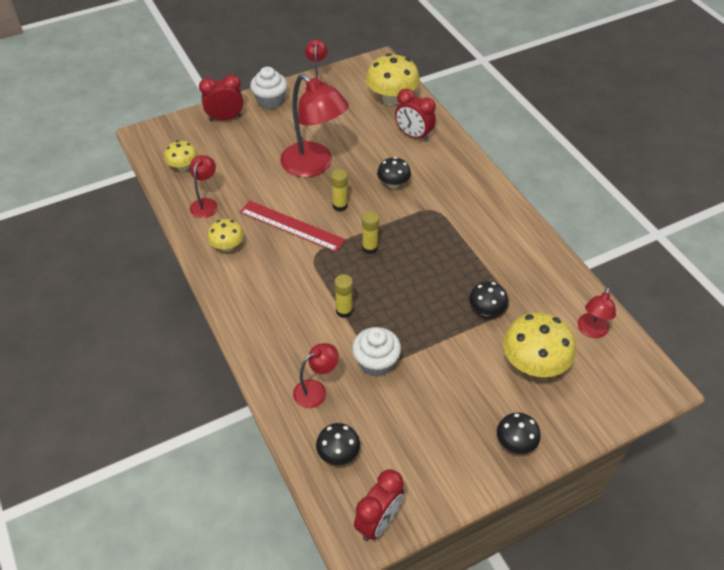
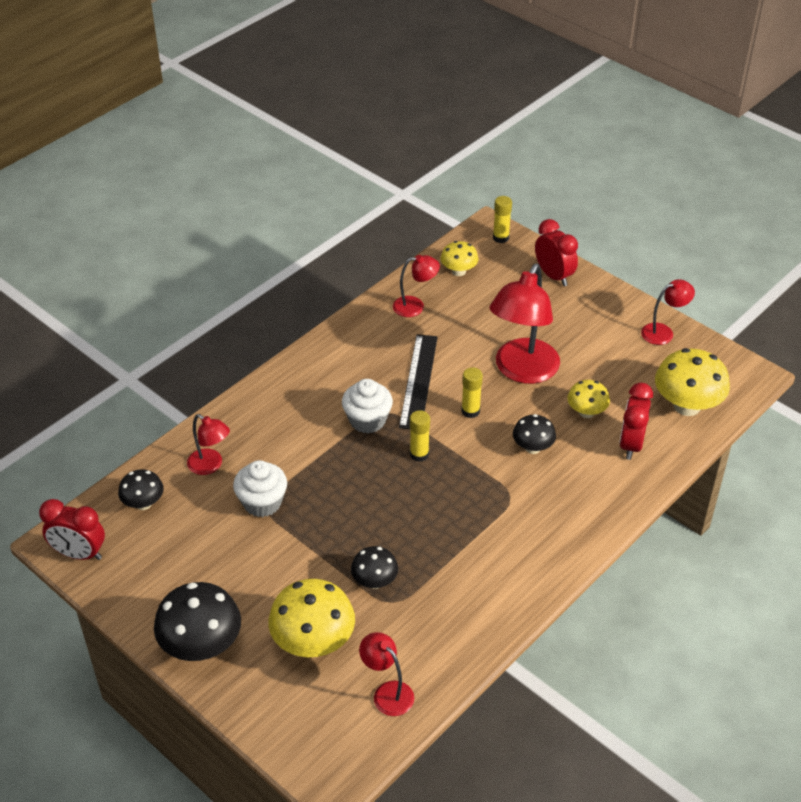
camera: 70 degrees right, 5 degrees down
(227, 246) = (364, 342): yellow mushroom -> yellow mushroom (586, 412)
(270, 101) = (607, 301): white cupcake -> white cupcake (367, 420)
(291, 226) = (418, 381): red ruler -> black ruler
(344, 311) = (319, 458): yellow glue stick -> yellow glue stick (500, 238)
(515, 443) = (201, 646): black mushroom -> black mushroom, size x1.75
(591, 331) = (387, 692): red lamp -> red lamp turned 45 degrees clockwise

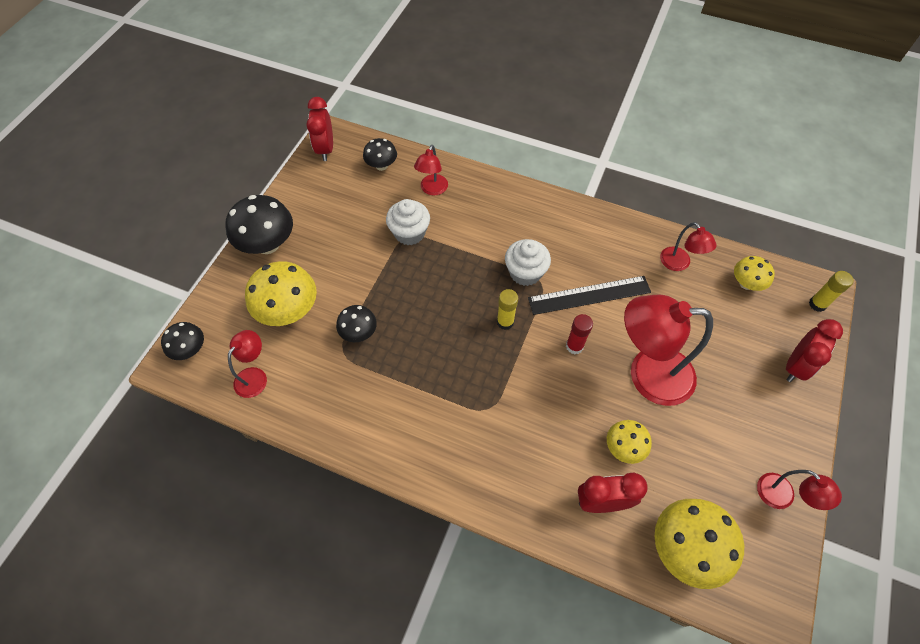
camera: 70 degrees right, 15 degrees up
(470, 411) = (574, 346): yellow glue stick -> red glue stick
(532, 448) = (555, 411): black mushroom -> black mushroom (190, 350)

